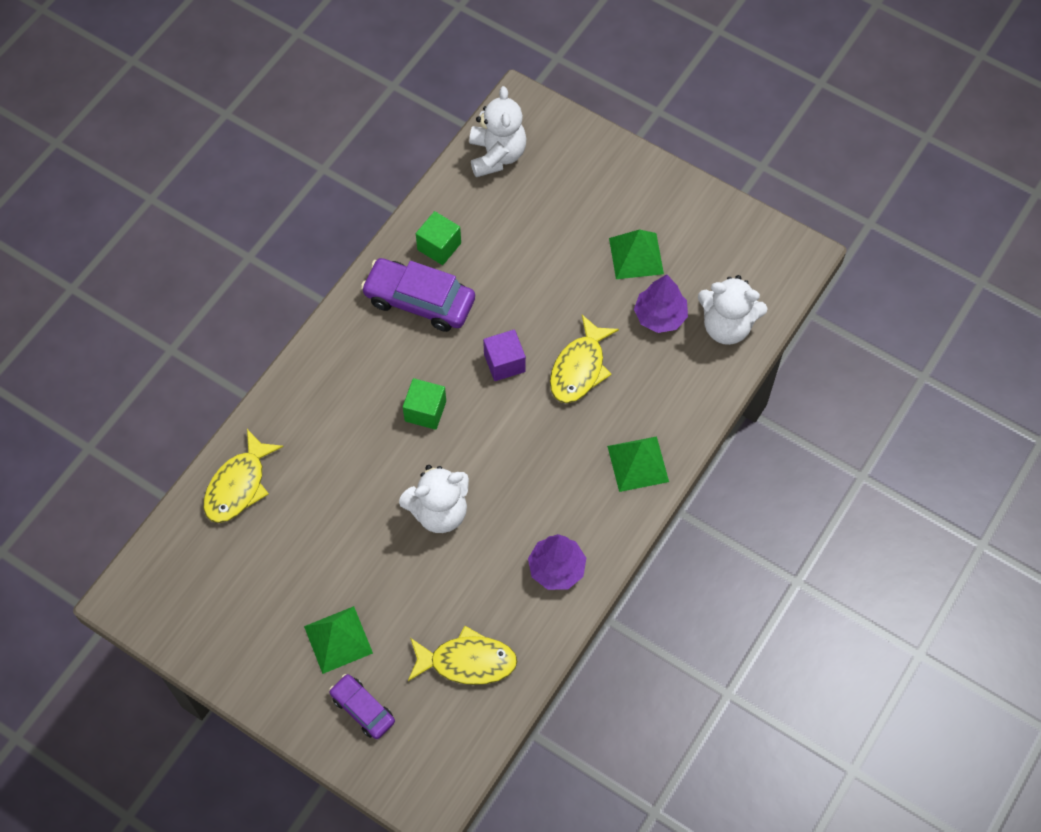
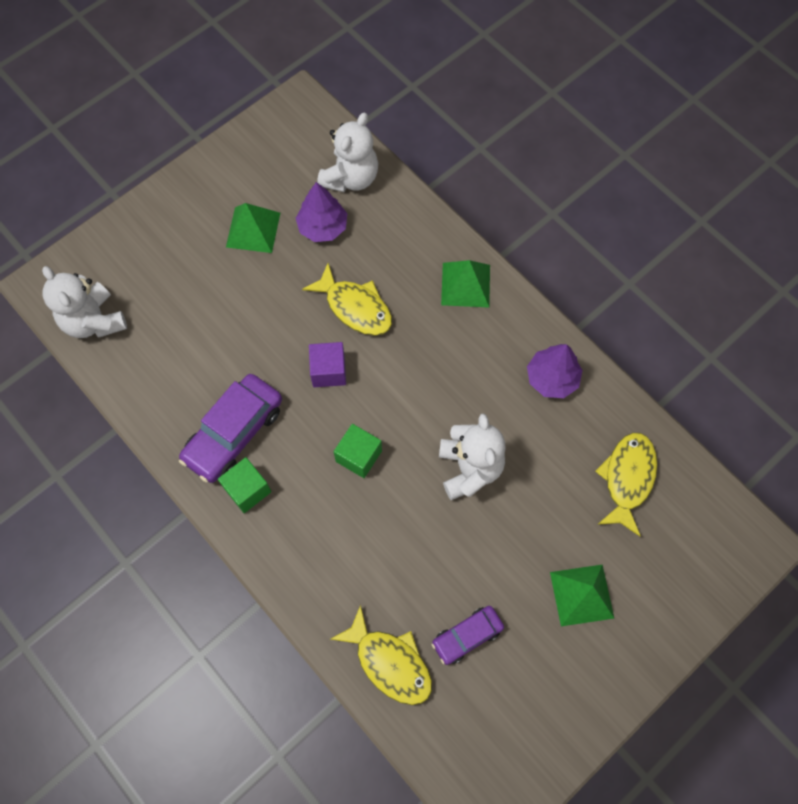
camera: 75 degrees left, 5 degrees up
(363, 709) = (657, 586): purple car -> purple car (467, 636)
(439, 246) = (178, 400): green cube -> green cube (247, 490)
(497, 155) = (94, 321): white teddy bear -> white teddy bear turned 135 degrees counterclockwise

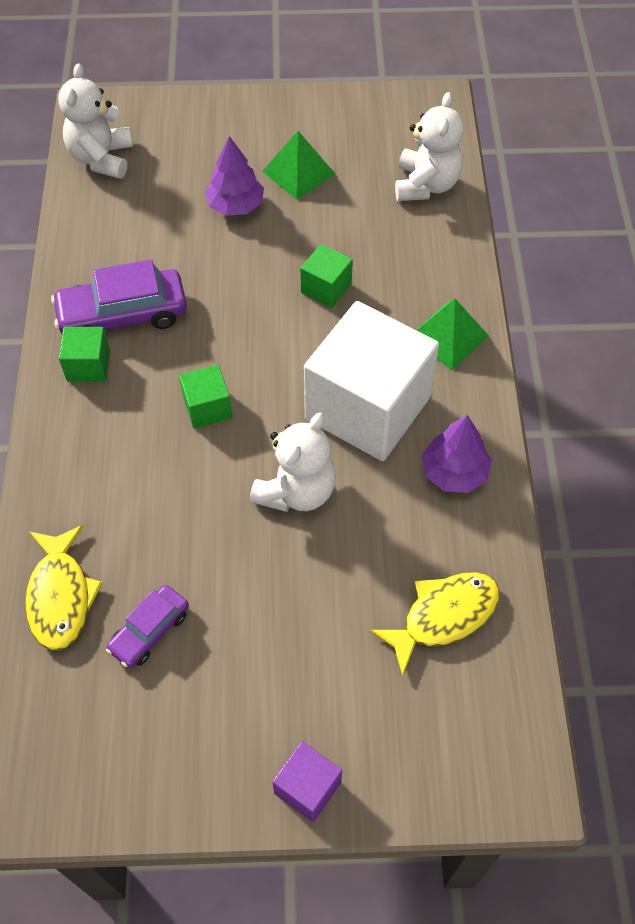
camera: 40 degrees right, 10 degrees down
(323, 227) = (361, 208): purple tree -> purple tree (235, 205)
(328, 371) = (251, 322): purple cube -> purple cube (307, 787)
(350, 178) = (426, 185): white teddy bear -> white teddy bear turned 60 degrees counterclockwise
(355, 307) = (326, 288): yellow fish -> green cube
(461, 375) = (367, 408): none -> white cube
(467, 636) = (149, 631): purple car -> purple car turned 60 degrees counterclockwise
(581, 595) = (292, 684): green pyramid -> none

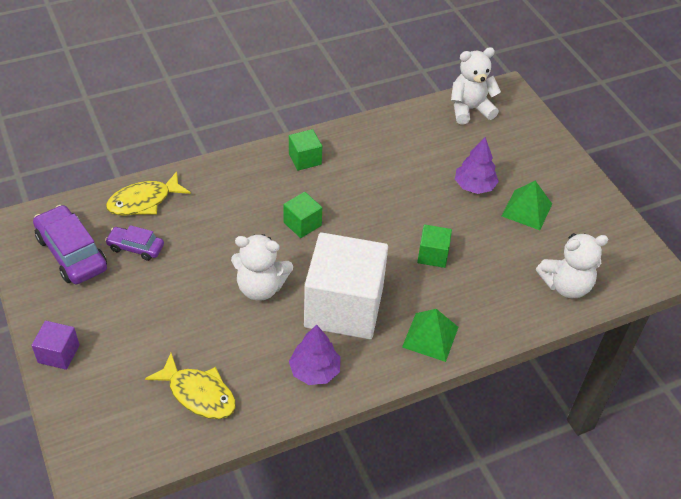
camera: 65 degrees right, 10 degrees down
(123, 314) = (351, 161): purple car -> purple car (72, 253)

